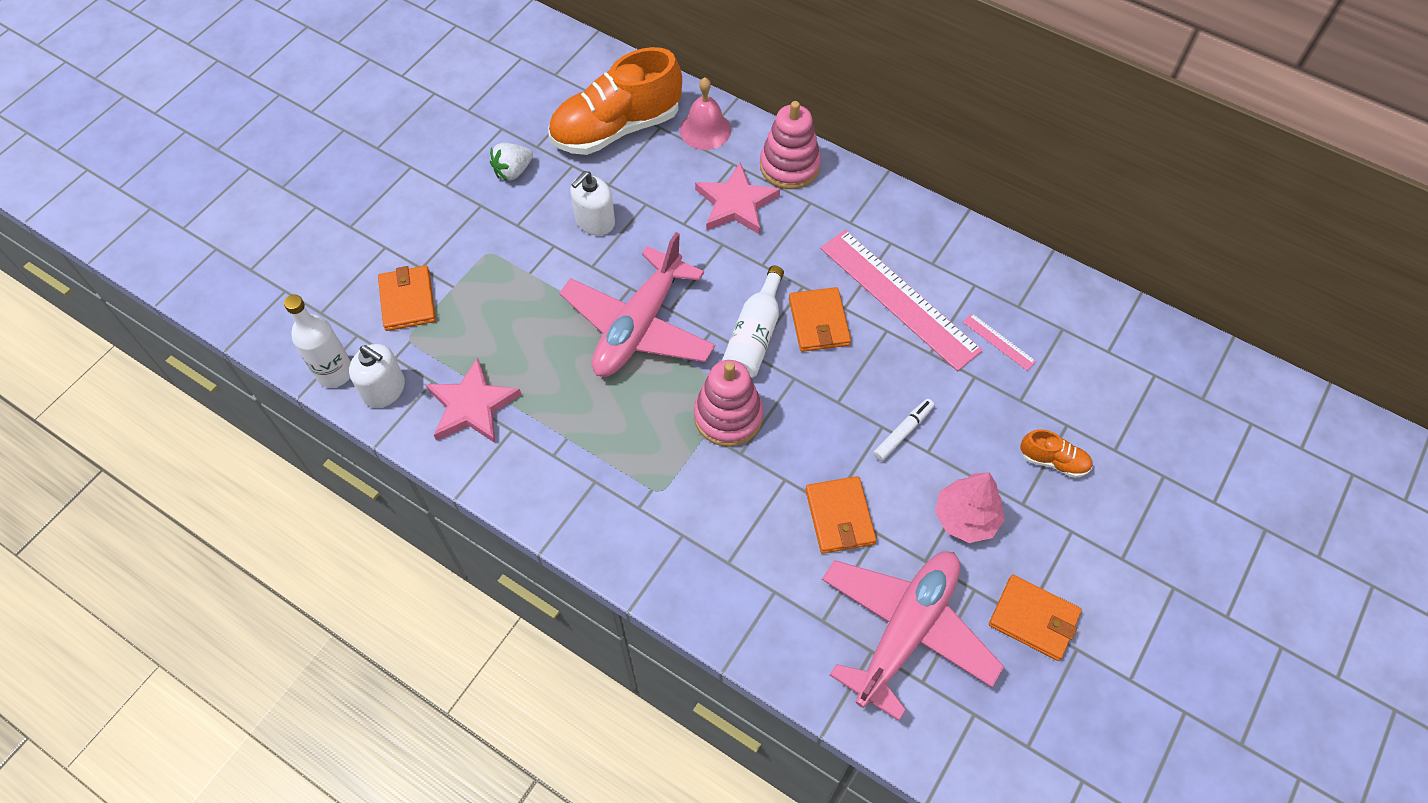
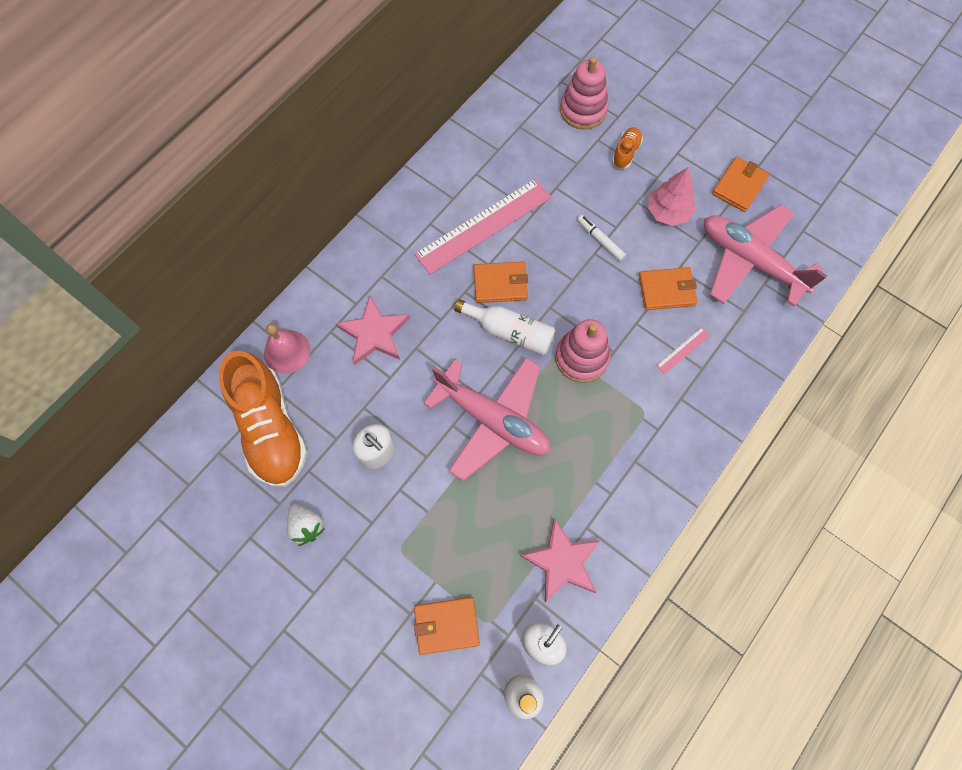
camera: 85 degrees left, 10 degrees up
(789, 166) = (340, 287): pink stacking toy -> pink stacking toy (583, 110)
(999, 341) = (527, 167): pink ruler -> pink ruler (683, 350)

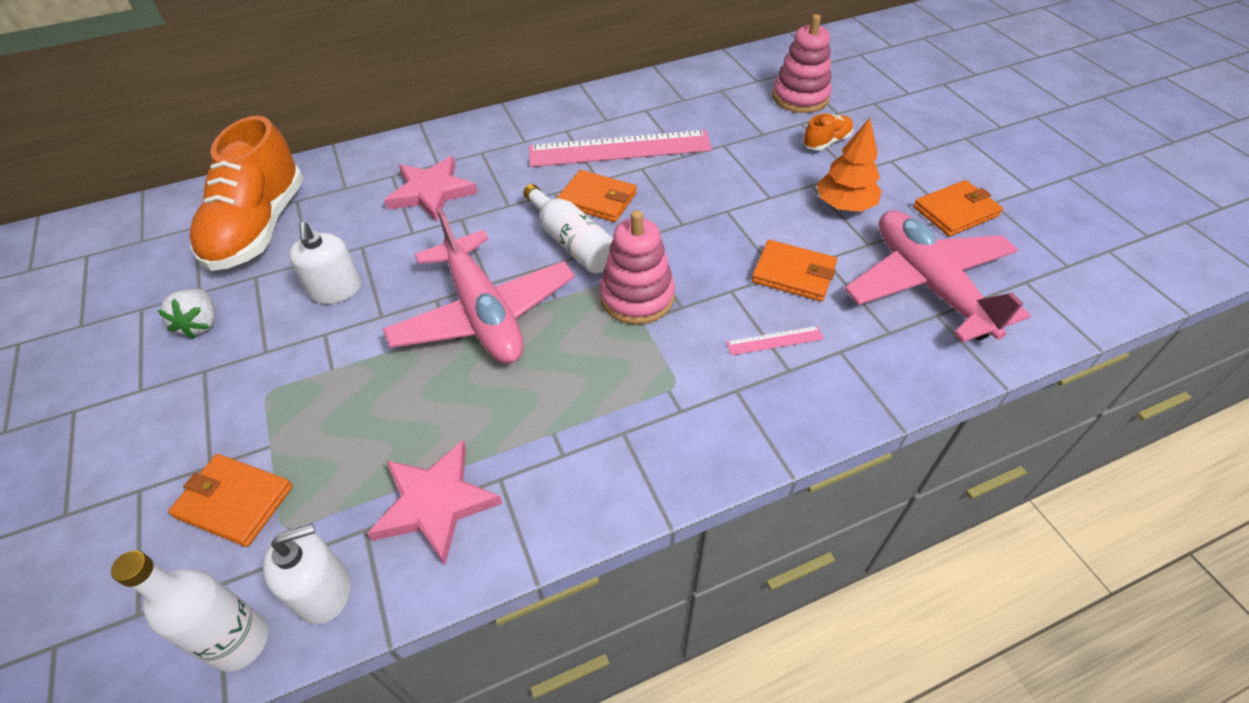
camera: 30 degrees right, 20 degrees down
(287, 351) = (337, 175): pink bell -> none
(600, 240) = (742, 202): white marker -> none
(668, 212) = (844, 205): pink tree -> orange tree

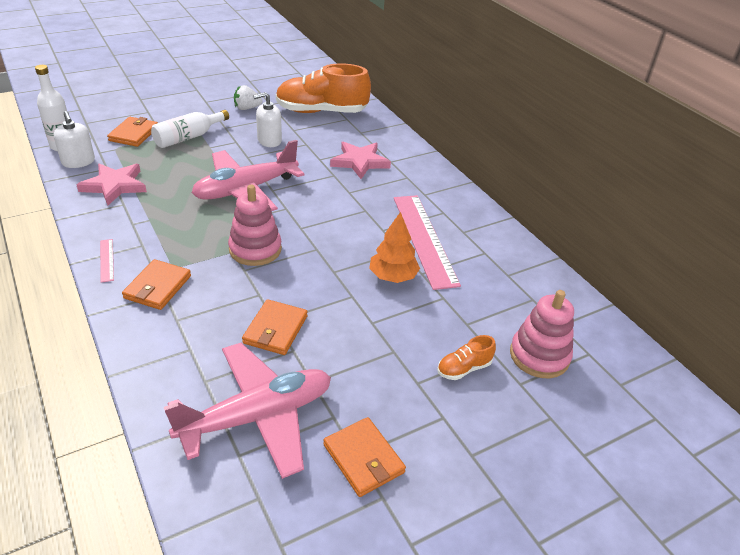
camera: 80 degrees right, 10 degrees down
(572, 242) = (311, 220): white bottle -> white bottle (188, 137)
(597, 199) = (359, 230): orange wallet -> orange wallet (157, 287)
(774, 340) = (206, 314): pink ruler -> pink ruler (107, 260)
(826, 142) = (463, 368): orange shoe -> orange shoe turned 105 degrees clockwise
(844, 205) = (365, 371): orange tree -> orange tree (393, 276)

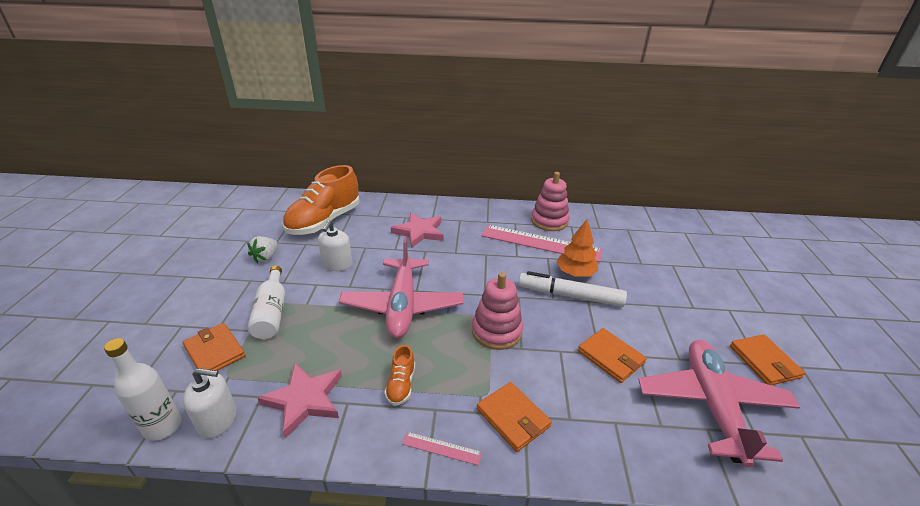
camera: 55 degrees left, 5 degrees down
(349, 281) = (570, 296): none -> white marker
(363, 459) = (764, 362): orange wallet -> orange wallet turned 75 degrees clockwise
(463, 368) = (685, 282): orange shoe -> orange shoe (401, 385)
(539, 356) = (681, 249): pink stacking toy -> pink stacking toy (549, 221)

